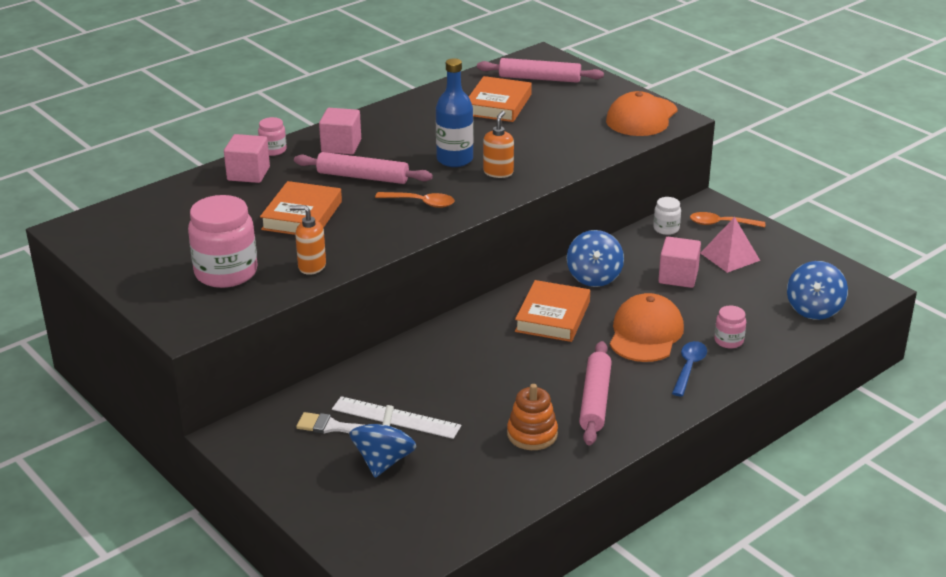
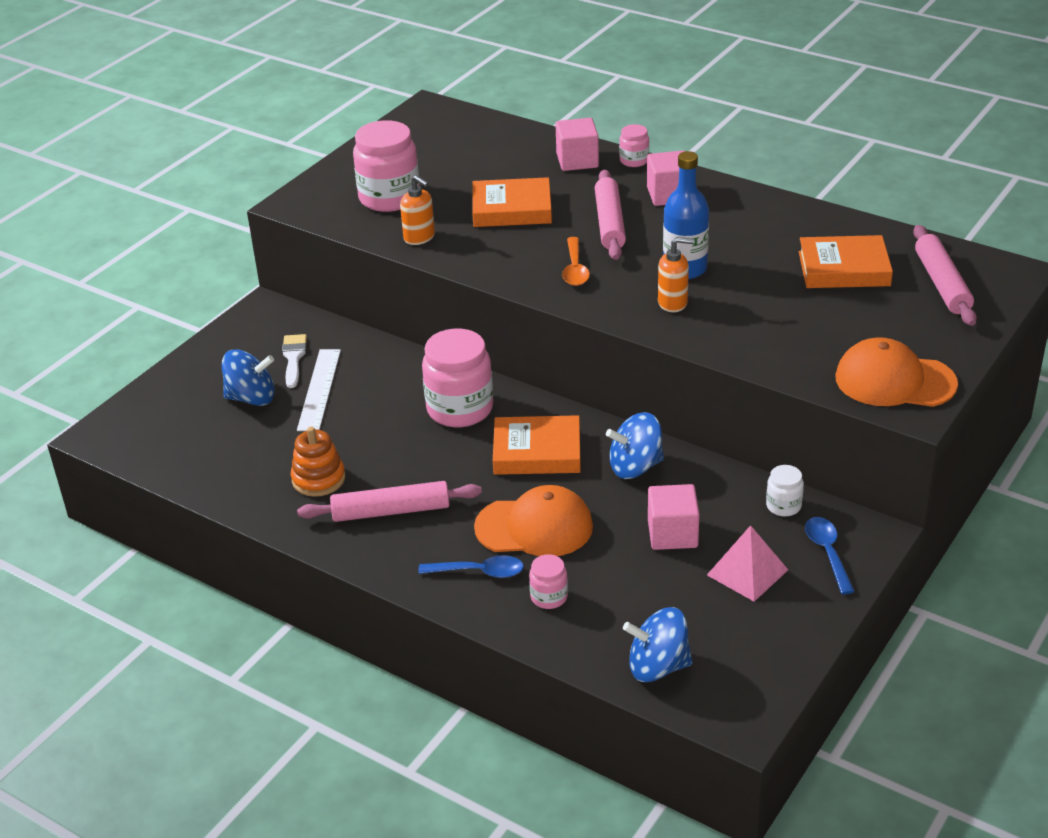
camera: 75 degrees right, 5 degrees up
(311, 266) = (419, 237): orange soap dispenser -> orange soap dispenser turned 135 degrees clockwise
(474, 344) = (460, 409): none -> pink jar
(721, 224) = (827, 553): orange spoon -> blue spoon

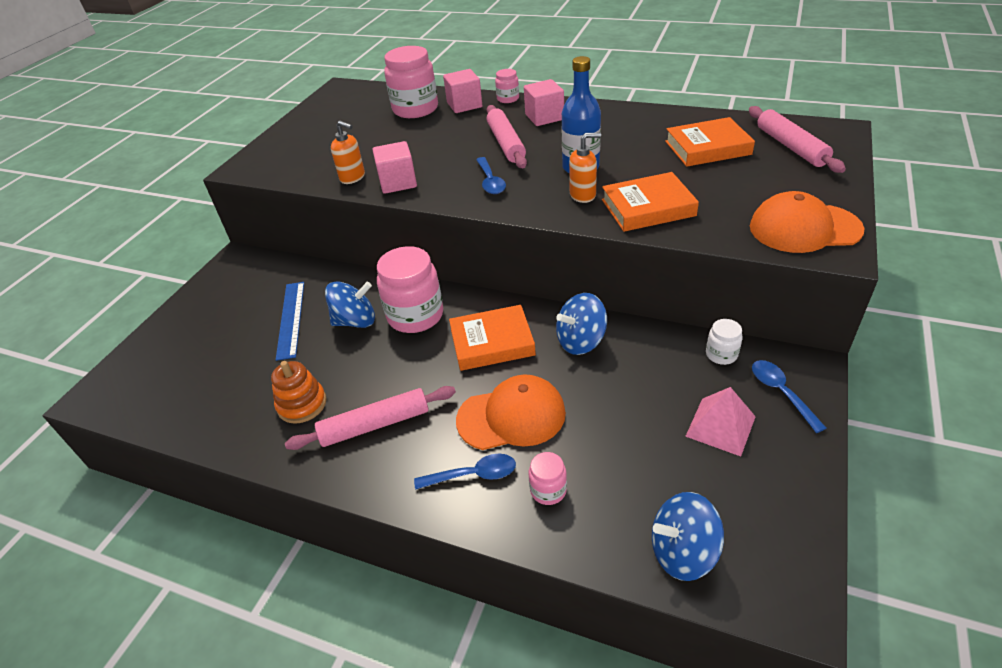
camera: 10 degrees left, 5 degrees up
(252, 398) = (232, 337): blue spinning top -> blue spinning top (355, 321)
(293, 358) = (265, 295): white brush -> none
(319, 389) = (291, 319): white ruler -> blue ruler
(389, 198) = (321, 152): pink jar -> pink jar (415, 109)
(512, 209) = (424, 145): orange book -> orange book (648, 208)
(575, 269) = (490, 181): orange spoon -> blue spoon
(672, 534) = (637, 400): pink cube -> pink cube (398, 182)

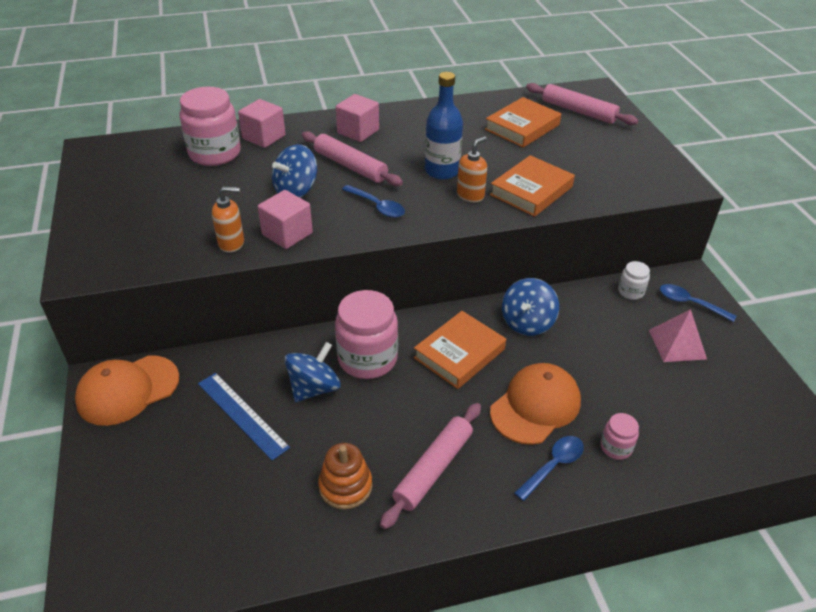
camera: 40 degrees left, 0 degrees up
(508, 99) = (302, 121): pink jar -> none
(682, 552) = (733, 441): blue spinning top -> blue spinning top (296, 190)
(804, 228) = (649, 174): orange cap -> orange cap (127, 390)

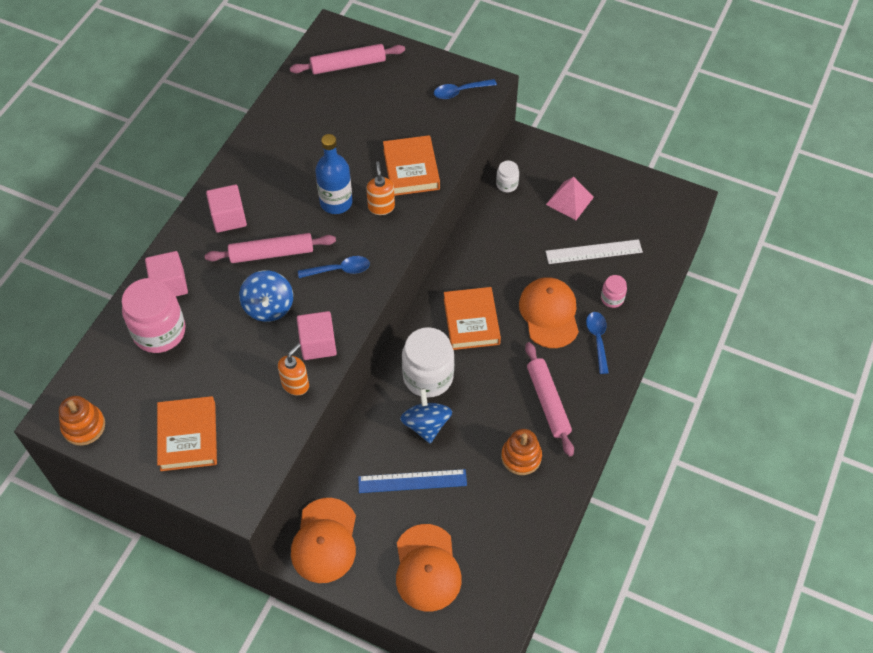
camera: 50 degrees left, 15 degrees up
(93, 164) = (84, 426): none -> orange stacking toy
(149, 486) = (427, 568): none -> orange cap
(367, 359) = (428, 377): pink jar -> white jar
(522, 127) = (332, 114): orange book -> orange book (188, 436)
(527, 323) = (480, 263): blue spinning top -> none
(648, 397) = (593, 252): none -> white ruler
(690, 303) = (545, 163): blue spoon -> blue spoon (460, 92)

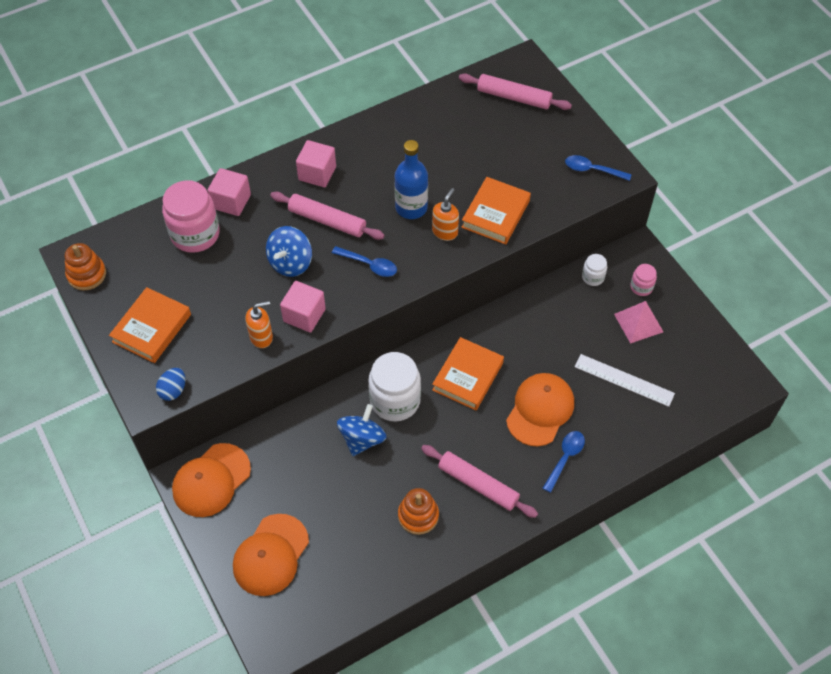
camera: 35 degrees right, 0 degrees up
(254, 477) = (173, 390): none -> blue egg
(412, 481) = (315, 477): blue ruler -> none
(548, 402) = (478, 484): pink rolling pin -> pink rolling pin turned 75 degrees counterclockwise
(612, 298) = (607, 430): pink jar -> pink jar (641, 287)

